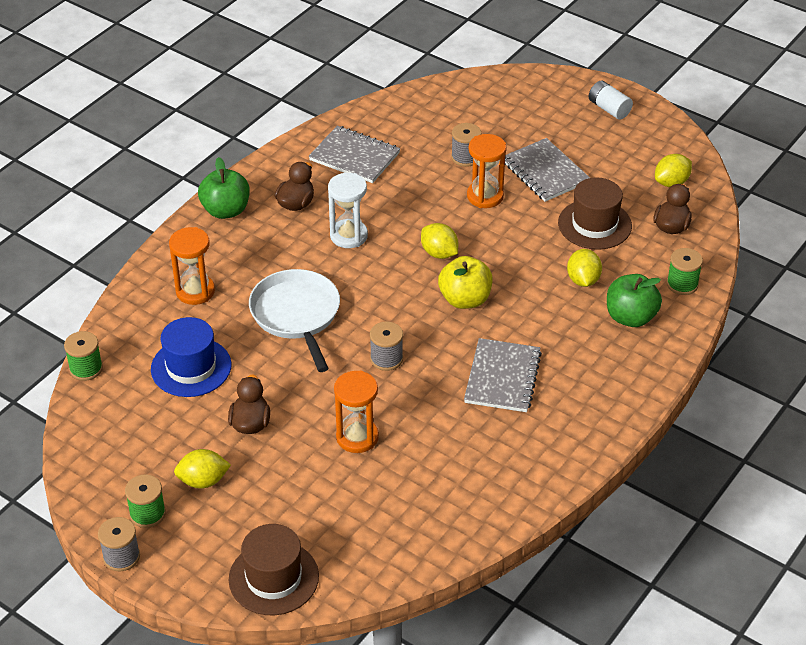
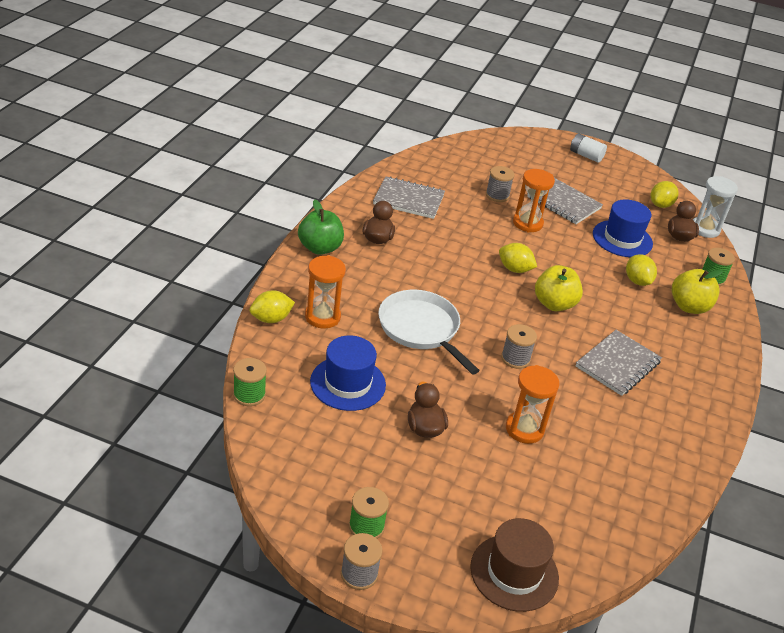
camera: 20 degrees left, 5 degrees down
(203, 481) = (405, 487): yellow lemon -> yellow lemon (271, 319)
(348, 236) = (434, 261): white hourglass -> white hourglass (704, 229)
(502, 377) = (617, 364): grey notebook -> grey notebook turned 45 degrees clockwise
(594, 224) = (622, 239): brown hat -> blue hat
(630, 317) = (689, 307): green apple -> yellow apple

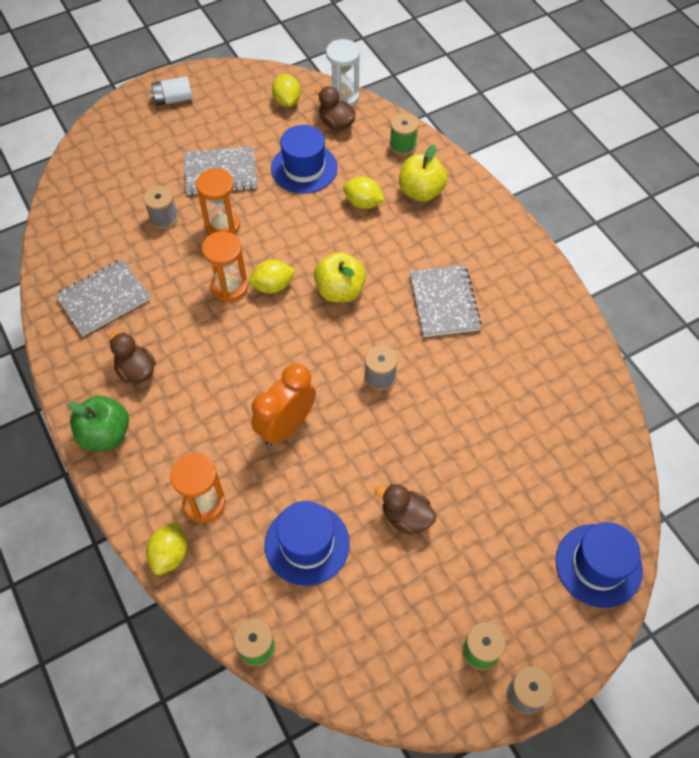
camera: 45 degrees left, 20 degrees up
(421, 329) = (286, 426): white pan -> orange clock
(514, 572) = (598, 565): brown hat -> blue hat
(524, 429) = (462, 436): orange hourglass -> orange hourglass (229, 287)

